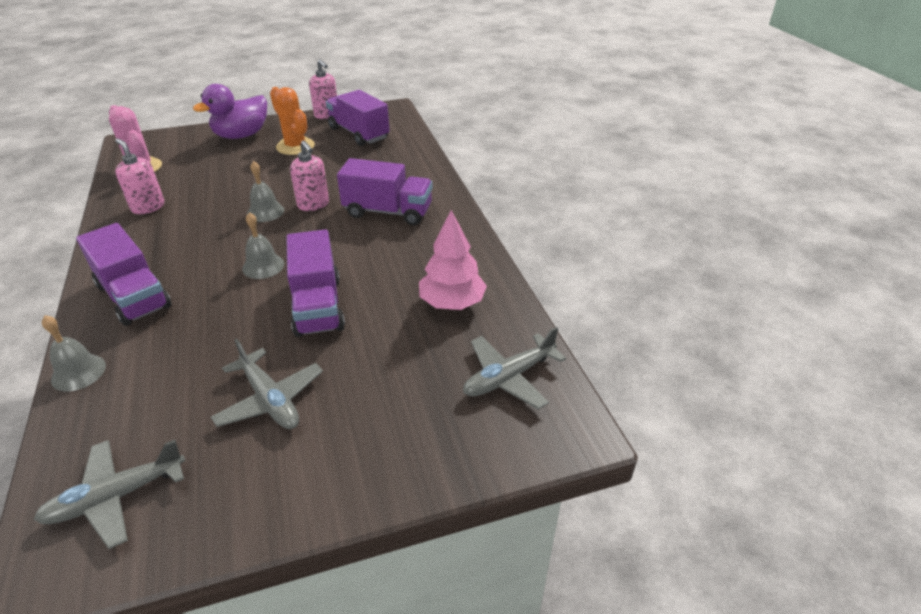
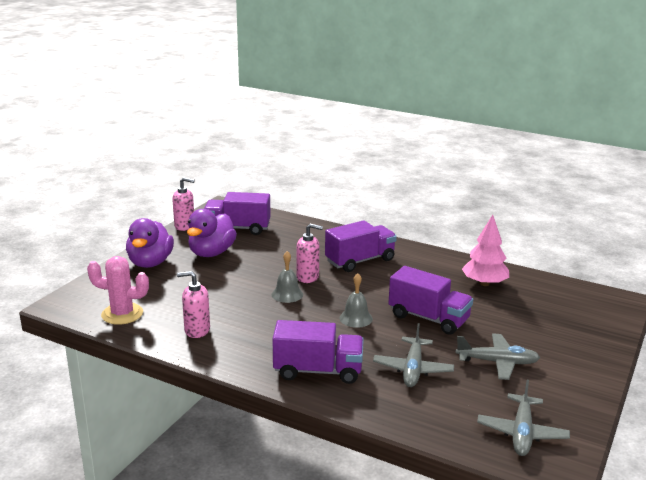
camera: 45 degrees left, 15 degrees down
(78, 372) = (380, 414): grey bell -> none
(295, 146) = (211, 253): orange cactus -> purple duck
(509, 377) = (566, 297): grey plane -> grey plane (413, 369)

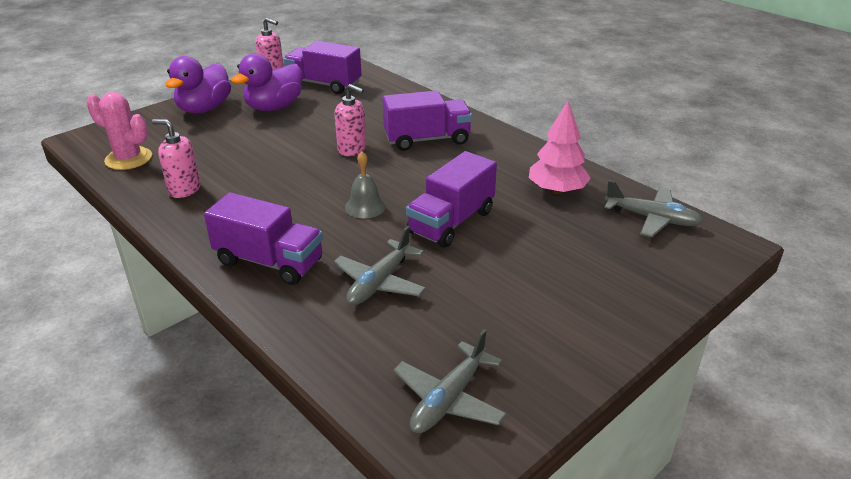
camera: 20 degrees right, 10 degrees up
(287, 294) = (313, 165): grey bell -> none
(428, 318) = (451, 222): purple truck -> purple truck turned 75 degrees clockwise
(497, 362) = (493, 295): grey plane -> grey plane (652, 219)

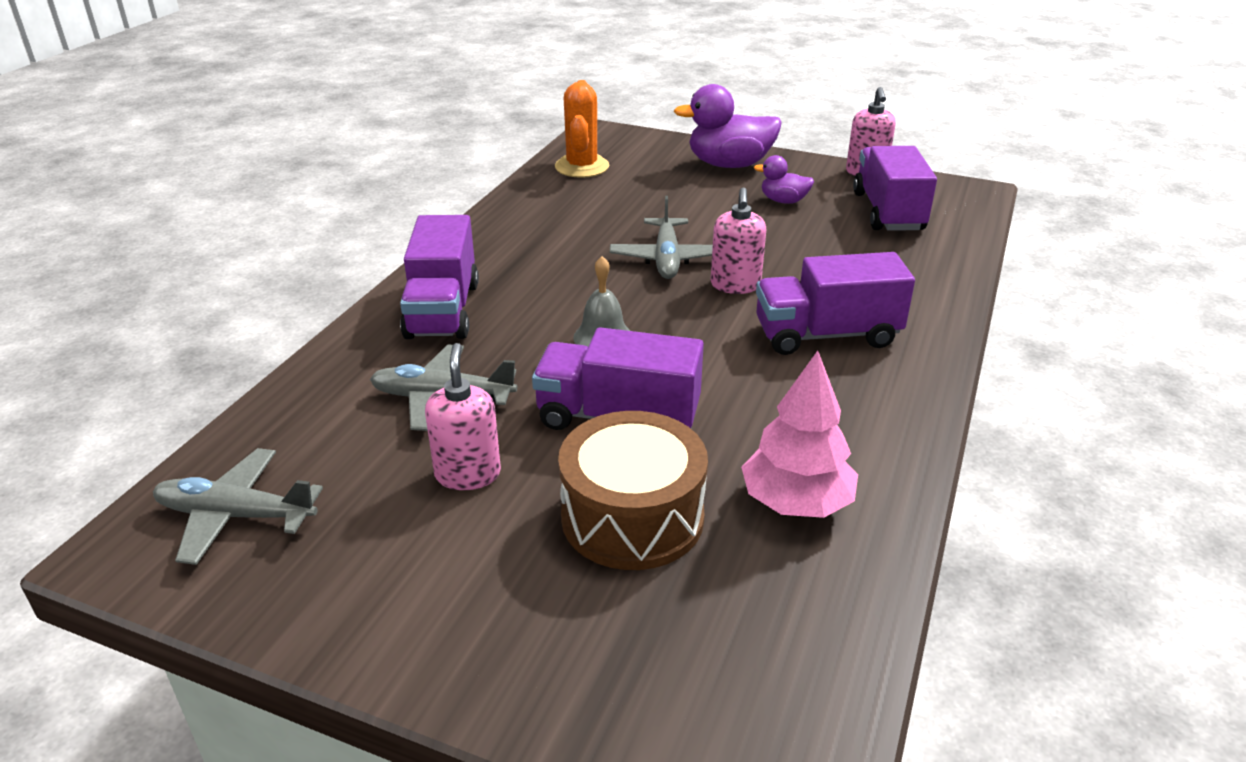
camera: 65 degrees right, 0 degrees up
(128, 159) = (582, 167): pink cactus -> orange cactus
(184, 189) = (547, 215): pink soap dispenser -> pink soap dispenser (468, 474)
(274, 107) = (783, 201): purple duck -> purple duck, size x0.53
(427, 139) = (826, 335): purple truck -> purple truck turned 120 degrees clockwise
(541, 240) = (632, 517): none -> brown drum
(652, 219) = (801, 648): grey plane -> grey plane (666, 259)

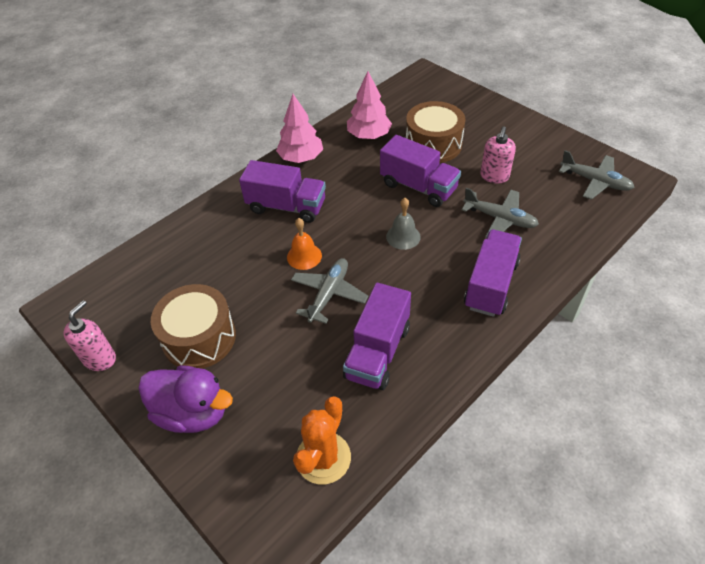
camera: 155 degrees left, 15 degrees up
(735, 285) = (304, 256): pink soap dispenser -> orange bell
(783, 201) = (199, 338): purple duck -> brown drum
(888, 212) = (143, 300): purple truck -> purple truck (377, 352)
(890, 417) = (301, 158): none -> pink tree

